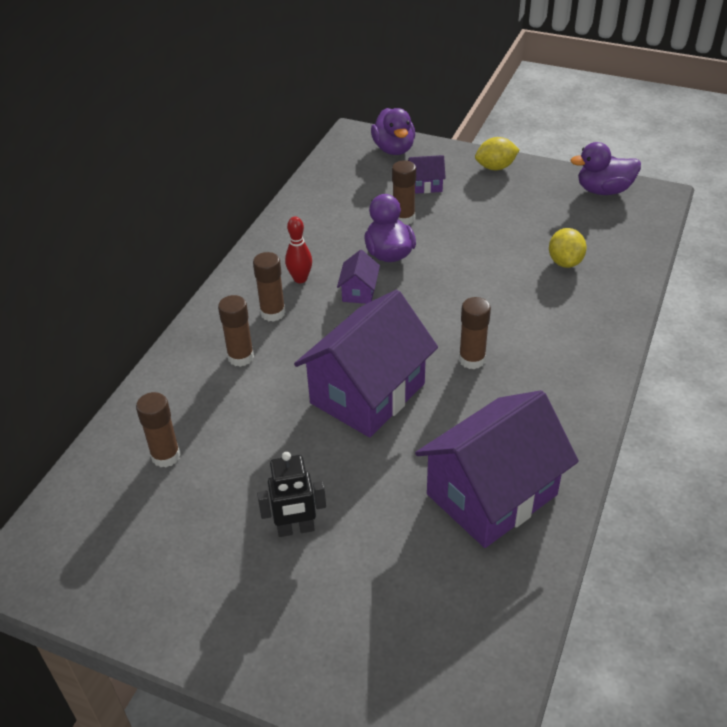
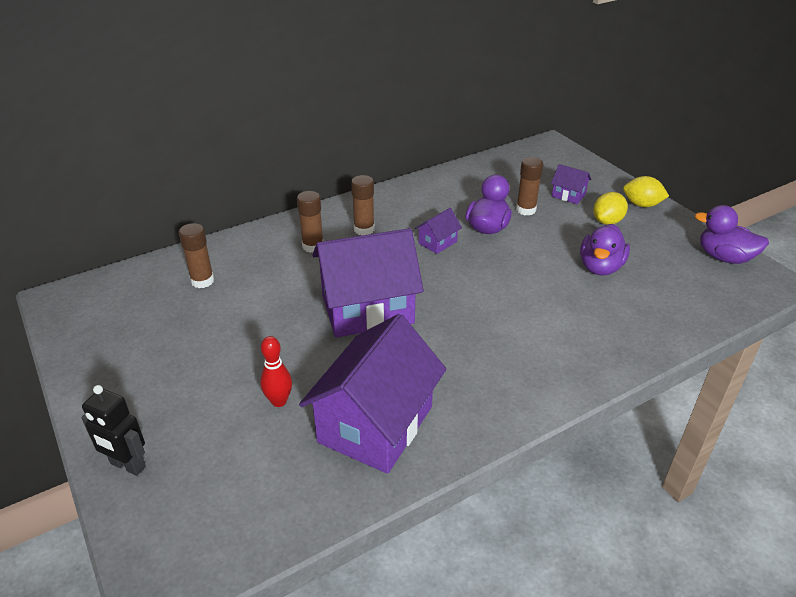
camera: 35 degrees right, 5 degrees down
(296, 529) = (222, 367): black robot -> black robot (127, 465)
(300, 279) = (406, 217): red bowling pin -> red bowling pin (279, 401)
(394, 149) = (571, 163): purple duck -> purple duck (600, 267)
(472, 360) = (468, 325): brown glue stick -> none
(491, 494) = (375, 424): purple house -> purple house turned 60 degrees counterclockwise
(565, 262) = (627, 294): yellow lemon -> yellow lemon (607, 221)

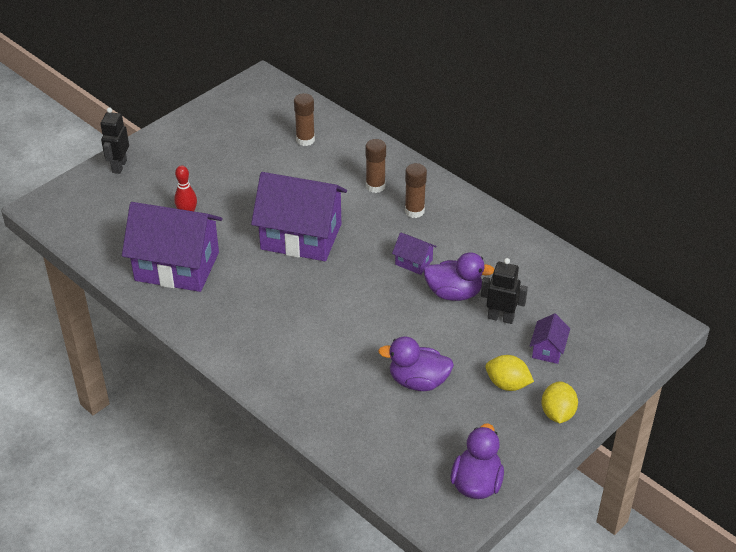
camera: 75 degrees right, 5 degrees up
(367, 309) = (301, 237): purple house -> purple house turned 45 degrees counterclockwise
(526, 210) = (500, 318): brown glue stick -> black robot

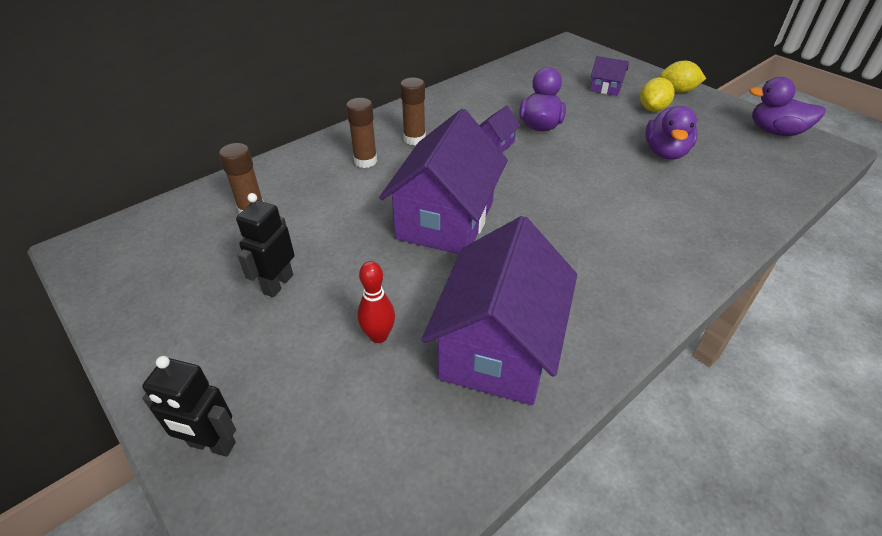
camera: 85 degrees left, 0 degrees up
(500, 318) = (570, 105): black robot -> black robot (278, 284)

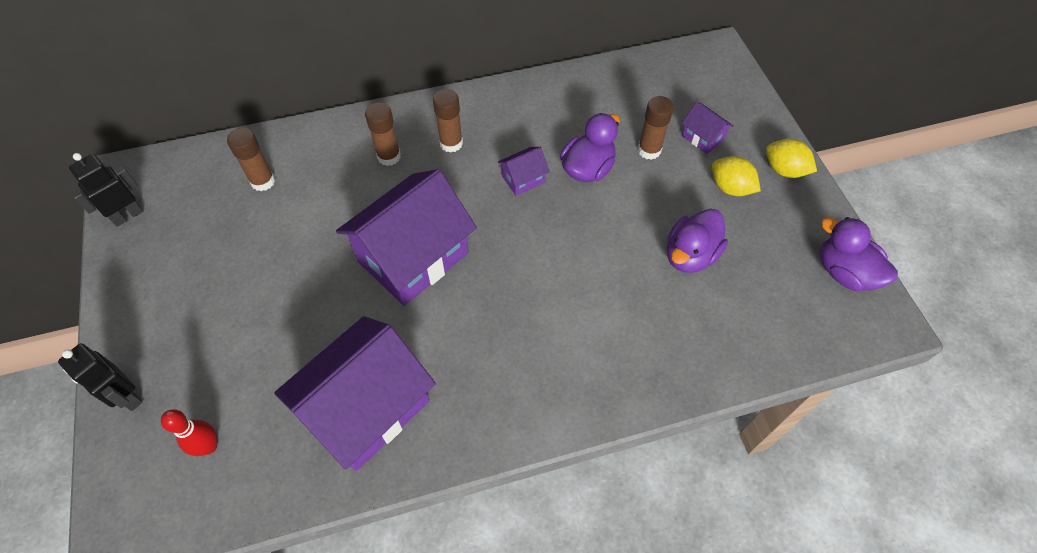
camera: 25 degrees right, 15 degrees up
(278, 284) = (241, 271): black robot -> black robot (127, 215)
(379, 336) = (285, 356): red bowling pin -> red bowling pin (209, 446)
(575, 104) = (649, 150): none -> brown glue stick
(652, 109) = (730, 188): yellow lemon -> yellow lemon turned 75 degrees clockwise

